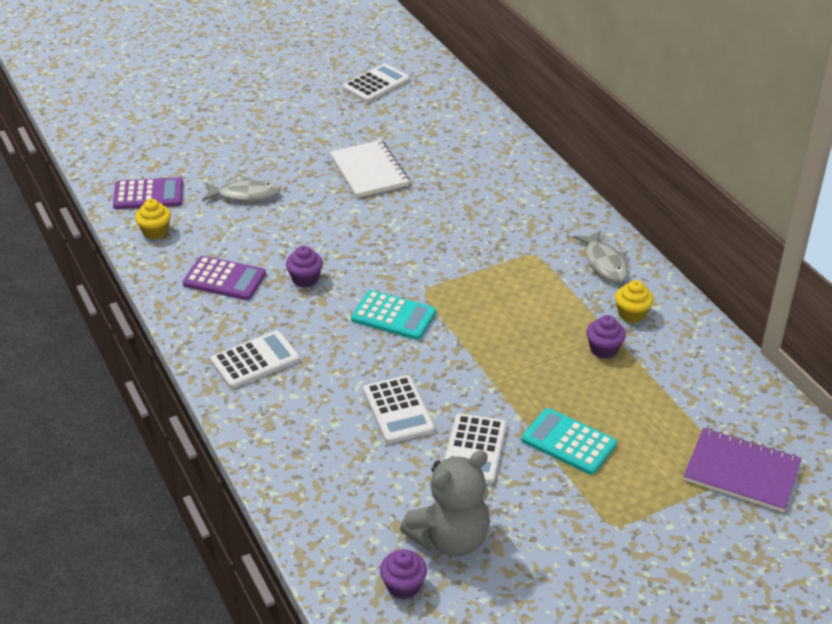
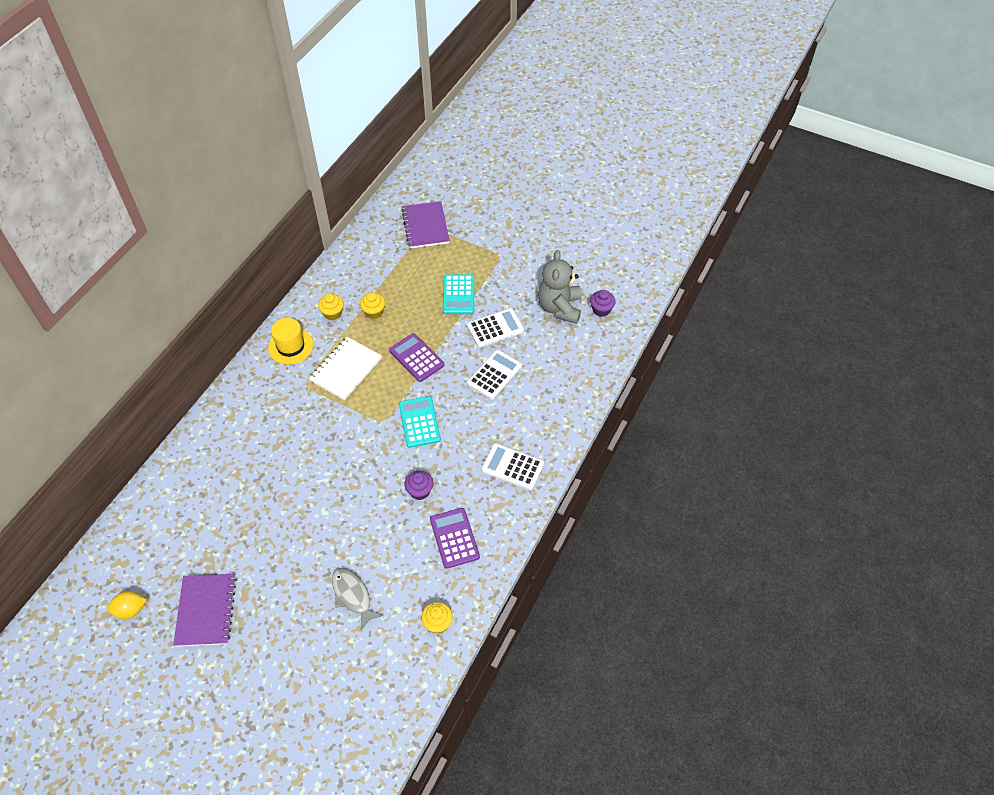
camera: 125 degrees left, 15 degrees up
(148, 194) = (398, 666): purple calculator -> purple calculator (416, 358)
(330, 117) = (206, 610): none -> purple notebook
(369, 171) = (268, 533): white notebook -> white notebook (346, 369)
(376, 84) = (130, 610): white calculator -> yellow lemon
(450, 538) = (559, 308): grey teddy bear -> grey teddy bear turned 105 degrees counterclockwise
(604, 263) = (290, 346): grey fish -> yellow hat
(604, 349) = (374, 312): purple cupcake -> yellow cupcake

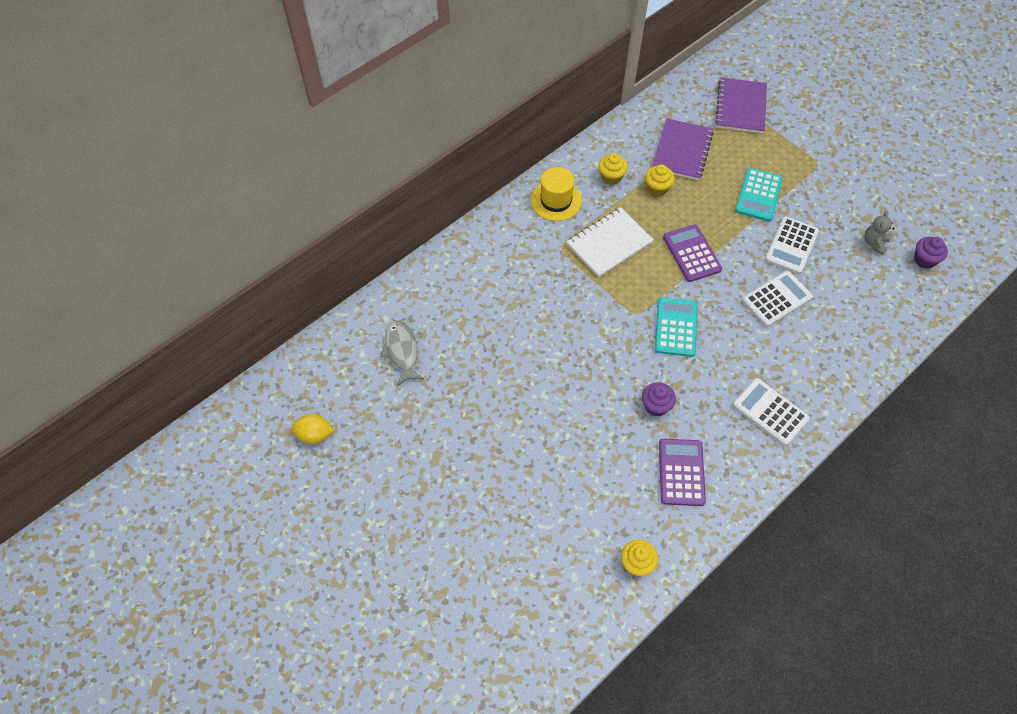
camera: 20 degrees right, 5 degrees up
(206, 610) = (391, 462): purple notebook -> purple notebook (682, 151)
(353, 596) = (550, 499): grey fish -> grey fish (402, 351)
(495, 328) = (791, 245): white calculator -> white calculator turned 120 degrees clockwise
(559, 308) = (874, 243): grey teddy bear -> grey teddy bear, size x0.49

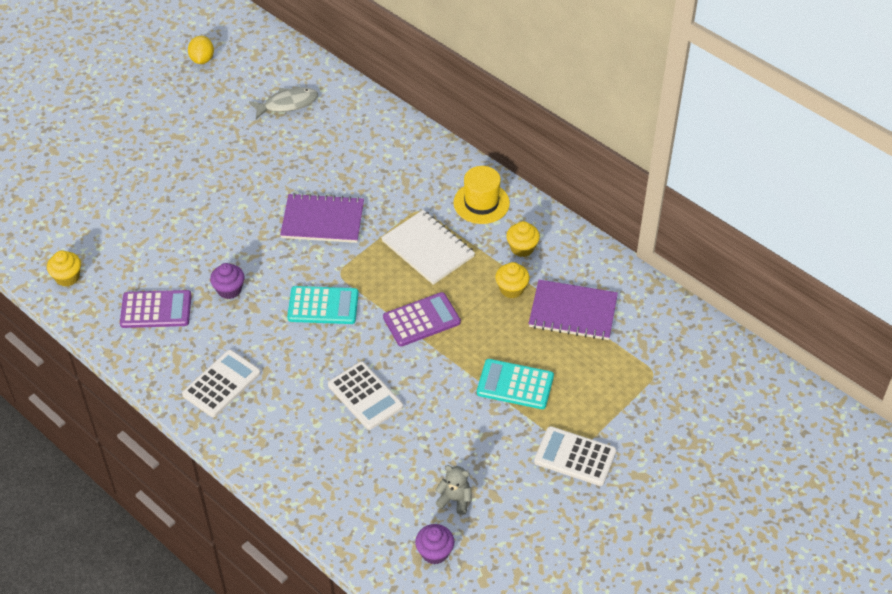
camera: 85 degrees right, 10 degrees down
(741, 107) = (657, 371): purple notebook -> purple notebook (323, 220)
(791, 245) = (442, 414): white calculator -> white calculator (575, 456)

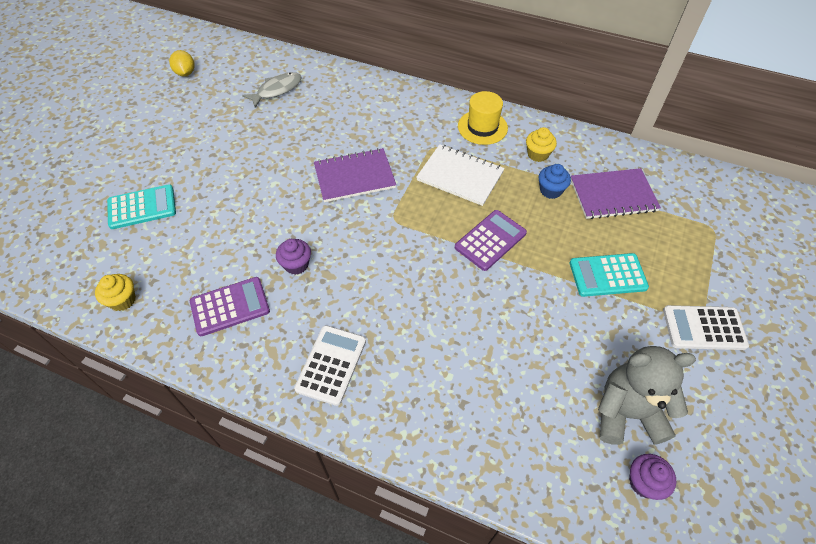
camera: 20 degrees left, 5 degrees up
(323, 306) = (394, 254): turquoise calculator -> turquoise calculator (142, 207)
(365, 396) = (480, 331): white calculator -> none
(455, 500) = (627, 413): grey teddy bear -> grey teddy bear, size x2.03
(511, 289) = (550, 190): yellow cupcake -> blue cupcake

